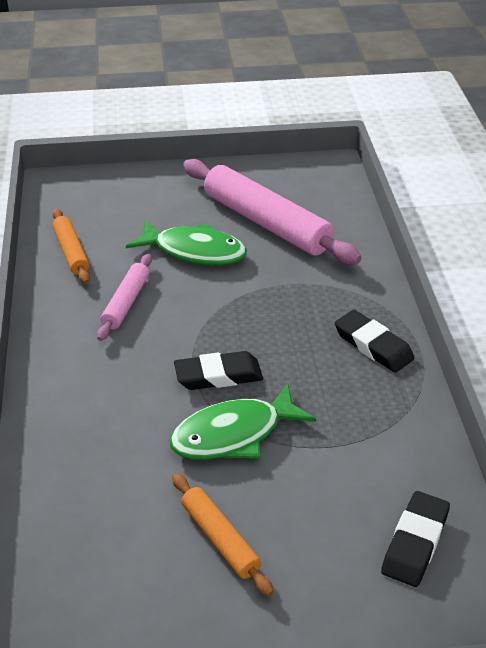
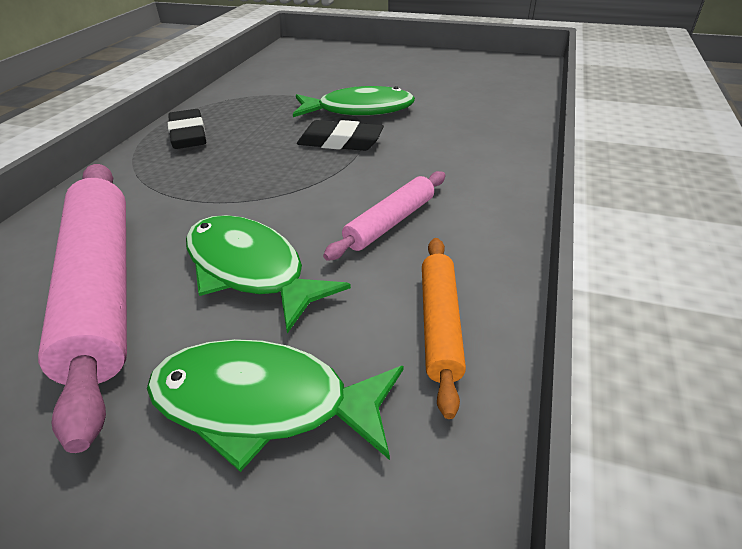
camera: 155 degrees left, 0 degrees up
(138, 206) = (263, 403): none -> green fish
(220, 539) = (405, 77): orange rolling pin -> none
(415, 543) = (297, 61): black eraser -> none

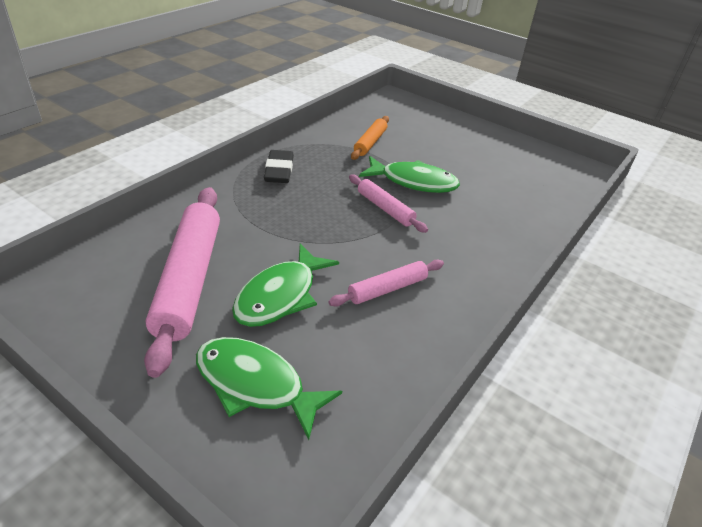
camera: 15 degrees right, 0 degrees up
(250, 270) = (280, 296): green fish -> green fish turned 120 degrees counterclockwise
(340, 142) = (385, 208): black eraser -> pink rolling pin
(439, 324) = (381, 373): orange rolling pin -> orange rolling pin (370, 142)

